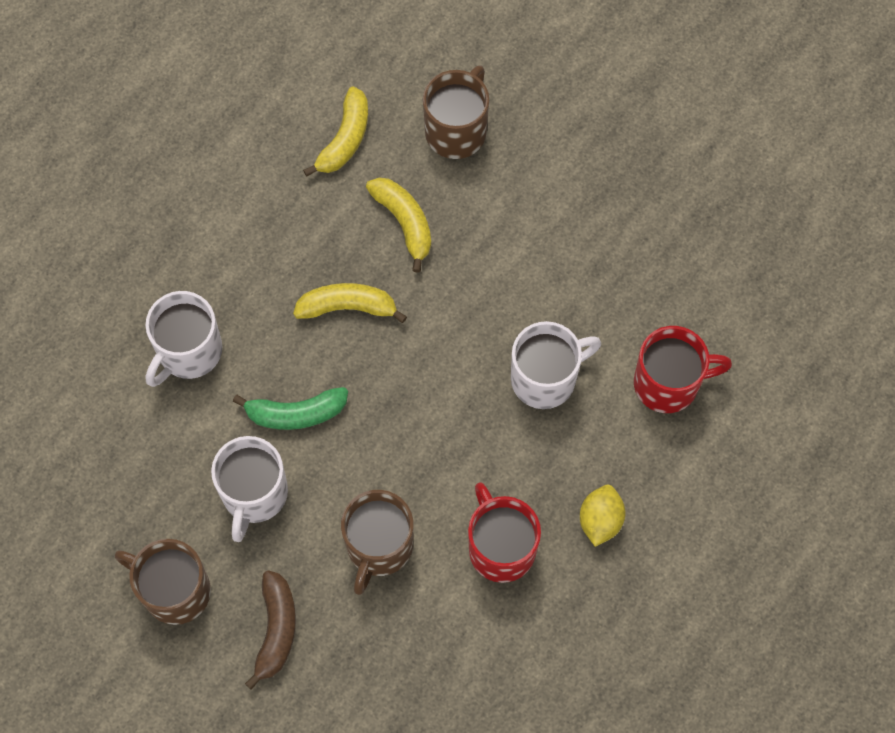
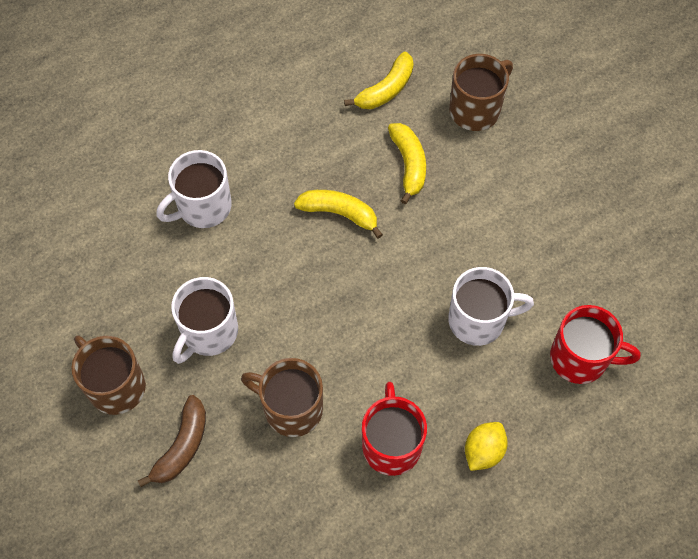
camera: 20 degrees right, 5 degrees down
(295, 413) = (266, 281): green banana -> none
(378, 547) = (291, 408): brown mug -> brown mug turned 75 degrees clockwise

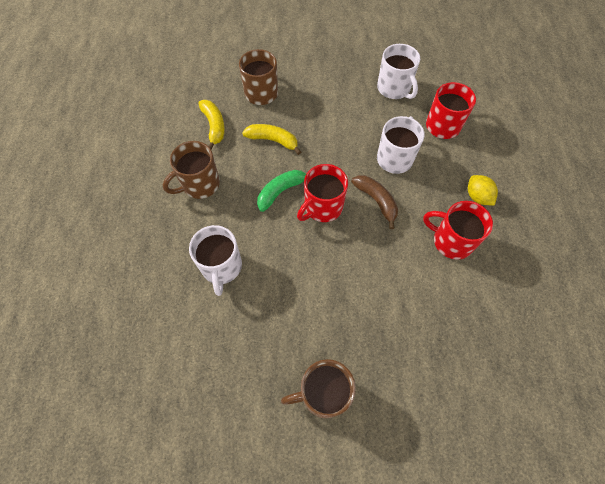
camera: 60 degrees left, 0 degrees up
(182, 446) = (393, 368): brown banana -> brown banana (376, 201)
(208, 332) = (317, 309): white mug -> white mug (394, 89)
(291, 408) = (399, 285): brown mug -> brown mug (199, 184)
(339, 213) = (281, 191): yellow banana -> green banana
(346, 270) = (322, 207): none -> red mug

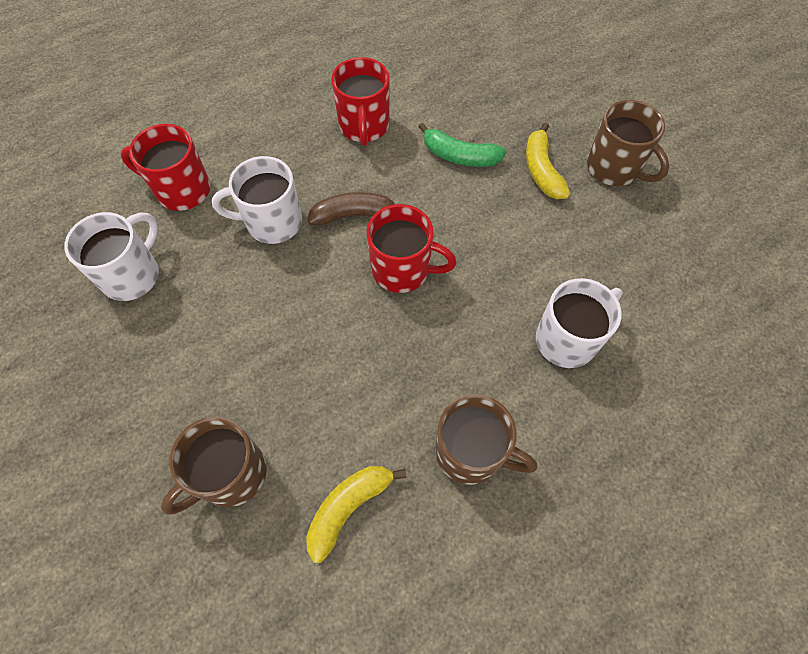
camera: 120 degrees left, 0 degrees up
(273, 140) = (327, 393): yellow banana -> yellow banana (541, 170)
(281, 191) = (410, 331): green banana -> green banana (459, 156)
(376, 201) = (355, 215): brown banana -> brown banana turned 60 degrees clockwise
(477, 197) = (286, 122): yellow lemon -> none

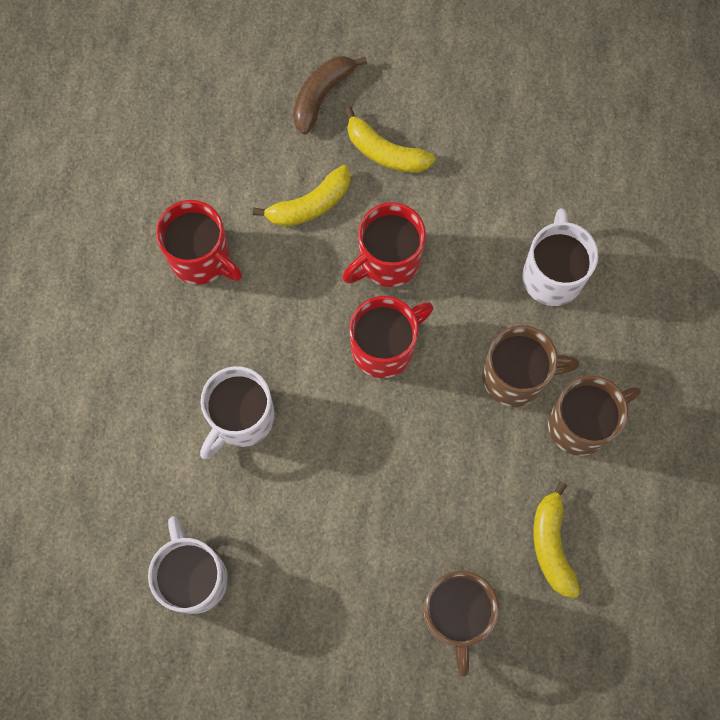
camera: 50 degrees left, 10 degrees up
(181, 190) = (131, 473): red mug -> red mug (387, 260)
(355, 215) = (295, 343): brown banana -> brown banana (322, 95)
(459, 156) = (309, 205): green banana -> yellow banana
(614, 168) = (434, 93): brown mug -> brown mug (516, 376)

